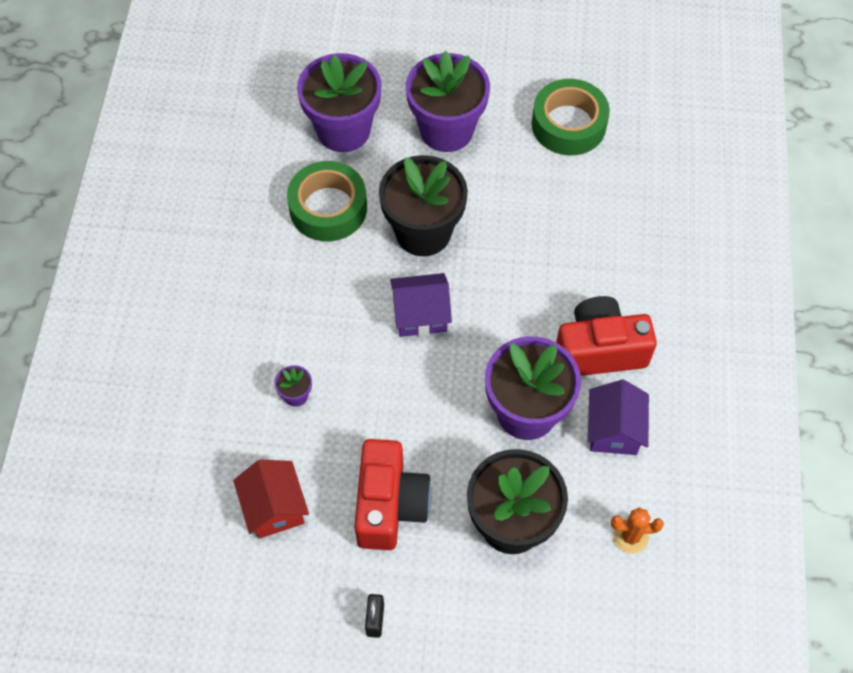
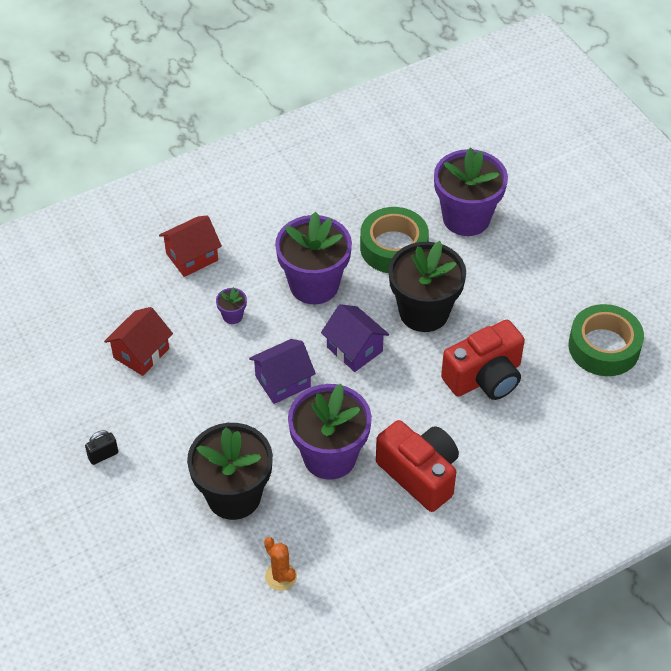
camera: 55 degrees right, 10 degrees down
(190, 387) = (192, 257): none -> red house
(390, 505) = (192, 416): red camera -> red camera (485, 377)
(446, 130) = (524, 276): purple flower pot -> purple flower pot (314, 285)
(614, 430) = (360, 520): purple house -> purple house (283, 381)

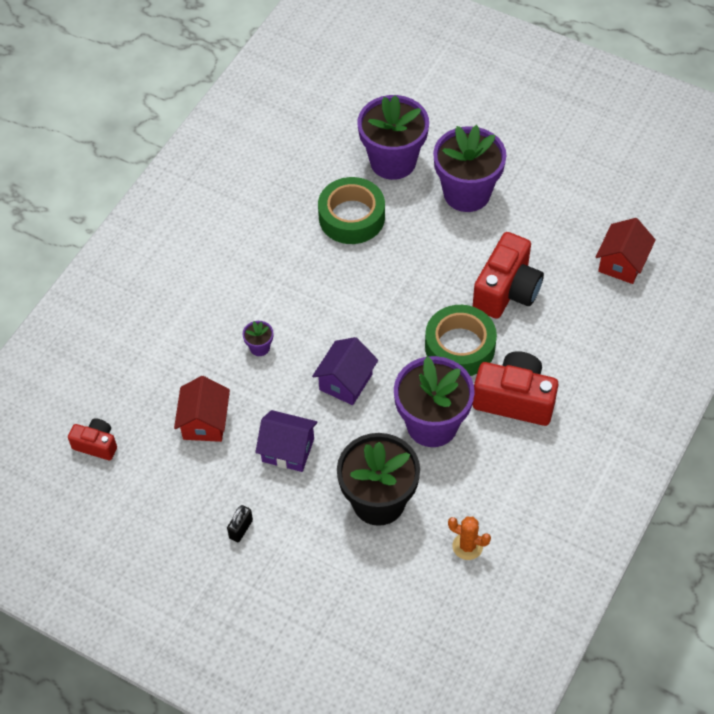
camera: 30 degrees left, 5 degrees up
(43, 326) = (96, 445): none -> red camera
(192, 257) = (183, 313): red house -> red house (622, 263)
(314, 285) = (309, 284): purple flower pot -> purple flower pot (467, 193)
(354, 349) = (384, 322): purple house -> purple house (288, 450)
(424, 312) = (418, 261): black flower pot -> none
(604, 347) = (580, 216): green tape -> green tape (460, 347)

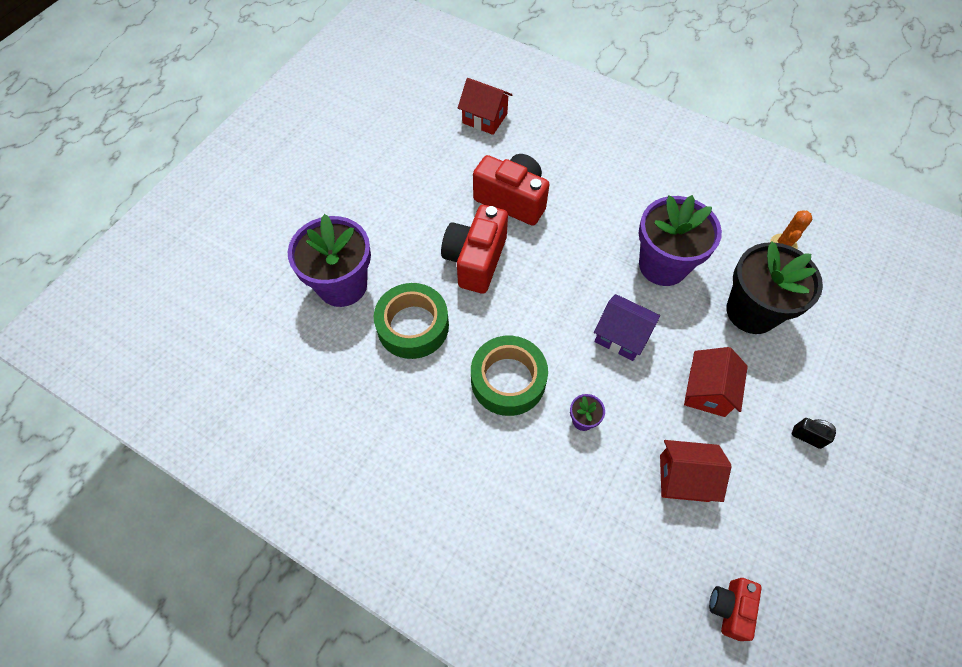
camera: 90 degrees left, 5 degrees up
(288, 450) = (707, 391): purple house -> red house
(460, 347) = (576, 239): green tape -> green tape (508, 380)
(467, 193) = (393, 224): purple flower pot -> none
(514, 399) = (630, 202): red camera -> red camera (475, 260)

